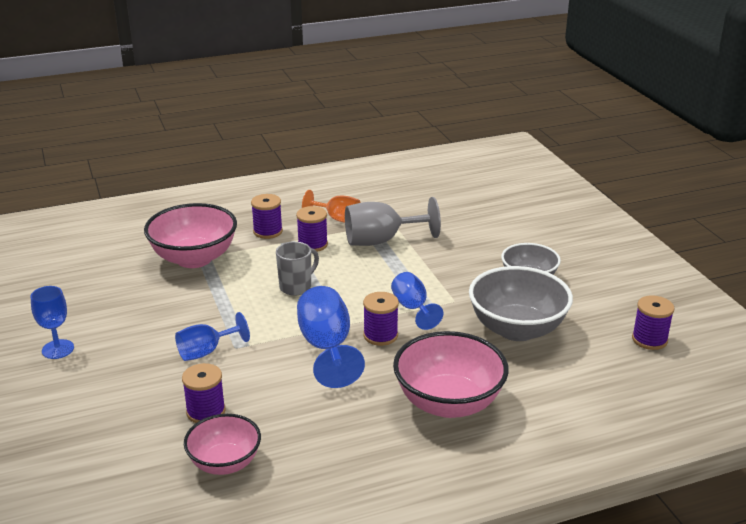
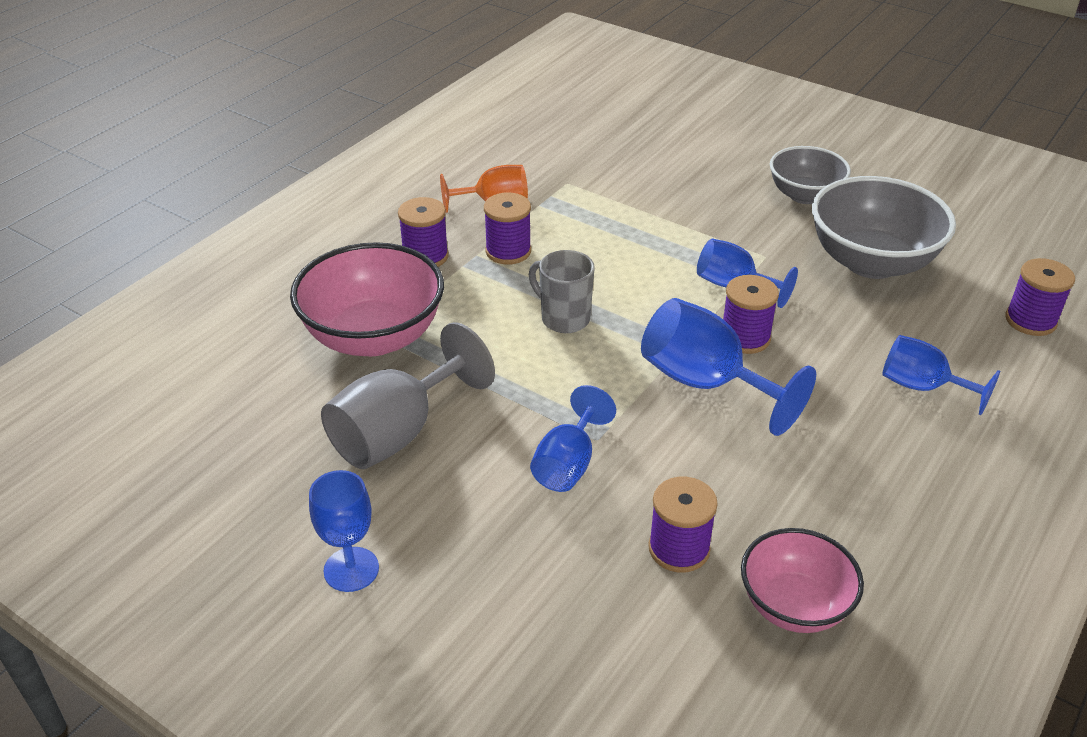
camera: 35 degrees left, 10 degrees up
(296, 287) = (564, 318): grey mug -> grey mug turned 60 degrees counterclockwise
(381, 241) = (585, 212): grey goblet -> grey goblet (397, 433)
(448, 403) = (922, 387): pink bowl -> blue goblet
(649, 339) = (1002, 217): purple spool -> purple spool (1030, 320)

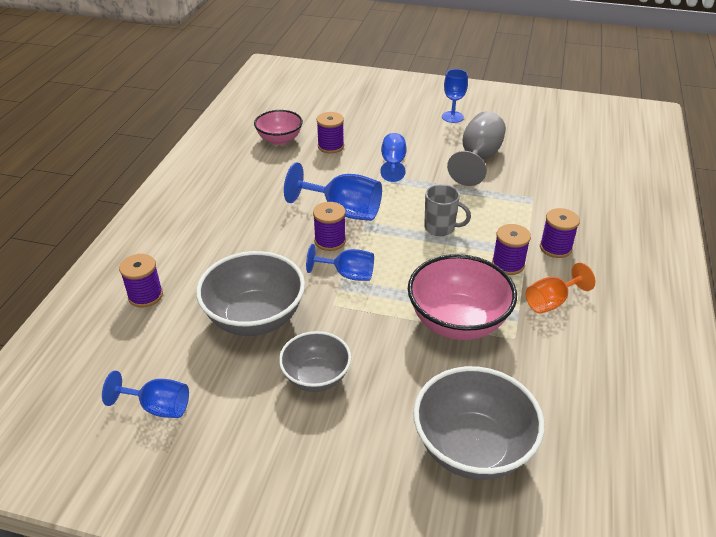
camera: 160 degrees right, 0 degrees up
(374, 337) = (533, 195): pink bowl -> pink bowl (457, 322)
(671, 124) = (472, 448): none -> grey bowl
(922, 387) = (222, 235): blue goblet -> blue goblet (158, 407)

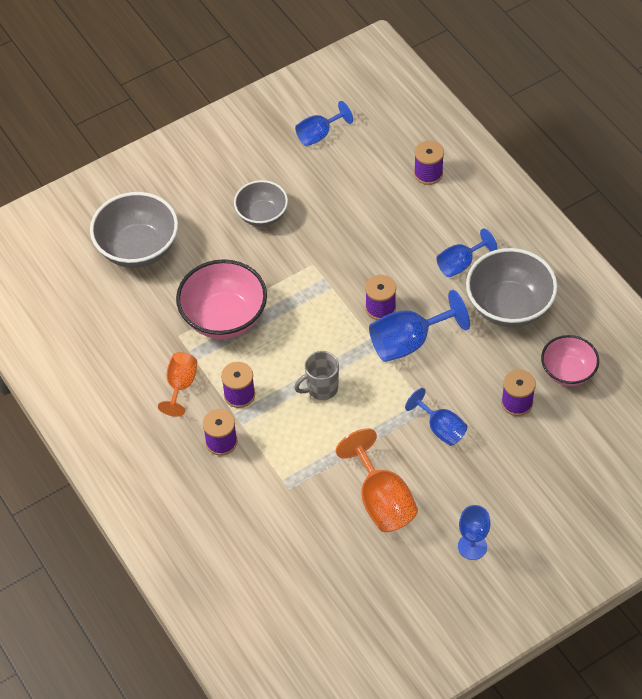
camera: 135 degrees right, 15 degrees up
(255, 318) = (344, 216): grey bowl -> grey bowl (509, 306)
(348, 275) = (332, 292): blue goblet -> blue goblet (460, 264)
(478, 159) = (382, 501): grey goblet -> orange goblet

